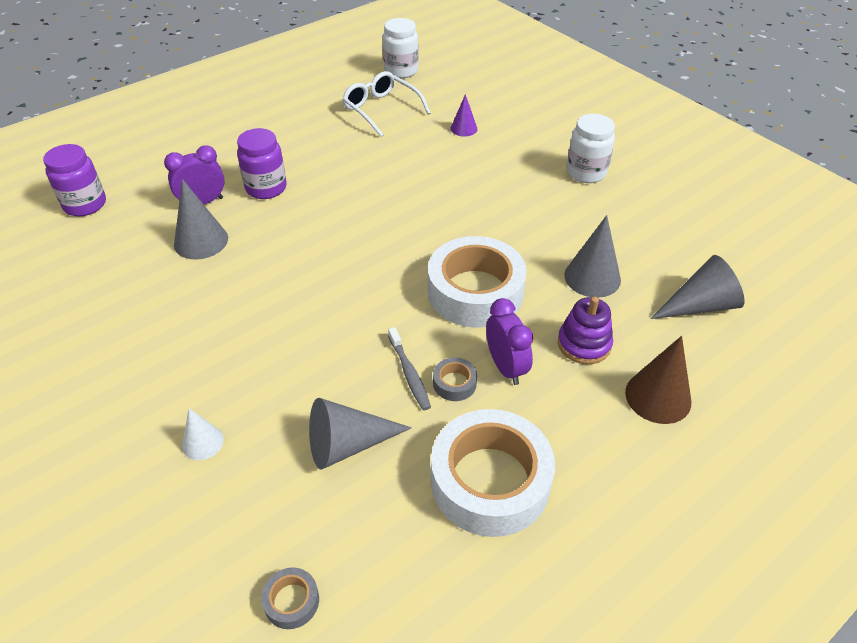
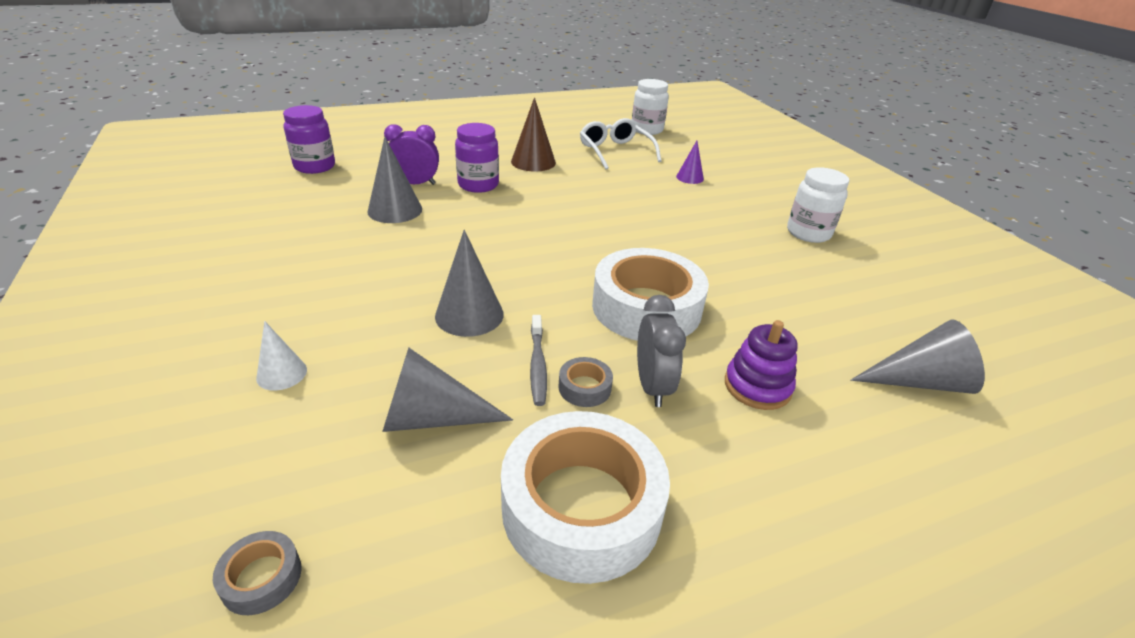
camera: 15 degrees right, 10 degrees down
(506, 367) = (652, 386): purple clock -> grey clock
(592, 277) = (788, 324): grey cone -> grey cone (469, 315)
(658, 397) = (840, 468): brown cone -> brown cone (533, 162)

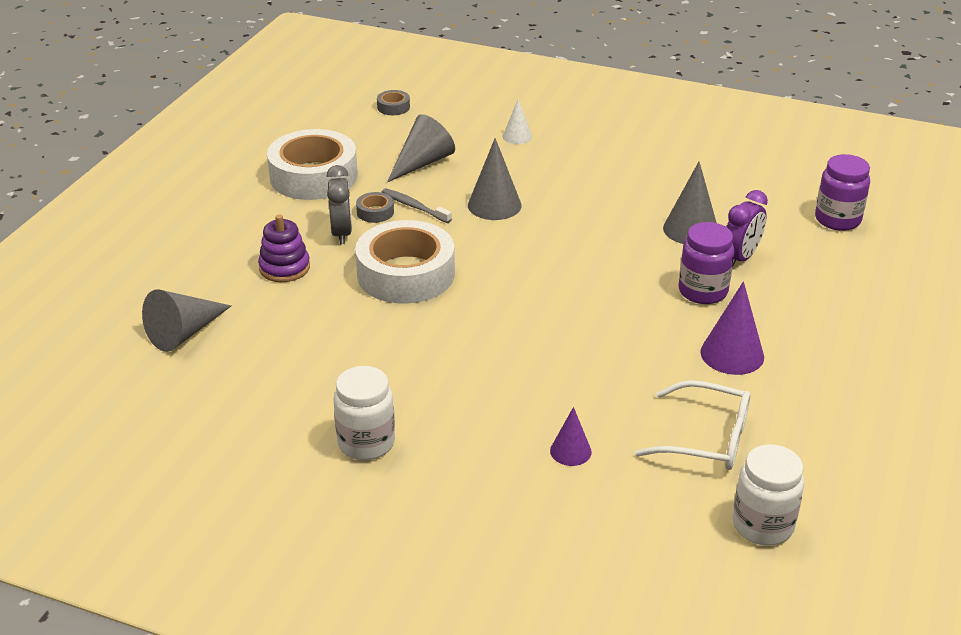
camera: 135 degrees right, 0 degrees up
(533, 162) = (732, 354): brown cone -> purple cone
(652, 386) = (342, 233): grey clock -> grey clock turned 135 degrees counterclockwise

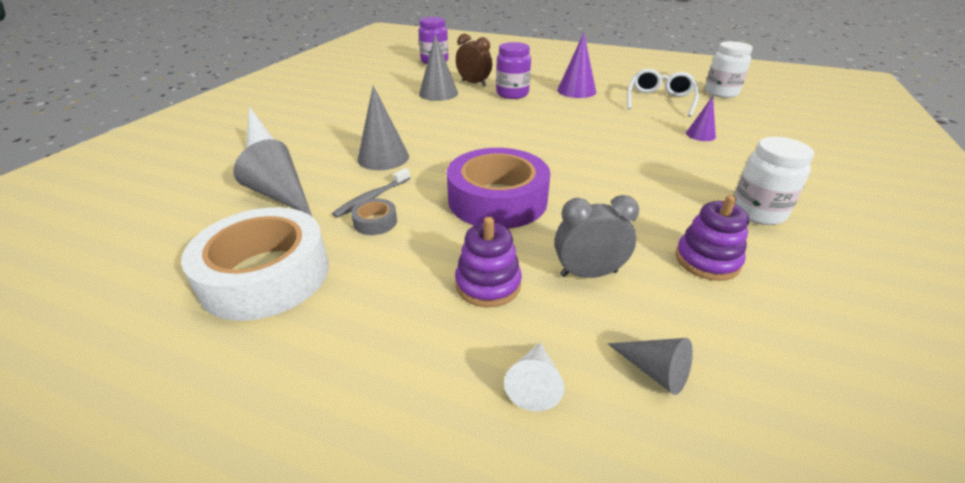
camera: 90 degrees left, 0 degrees up
(184, 333) = (654, 371): grey cone -> grey cone, size x0.60
(189, 284) = (534, 384): none -> white cone
(292, 385) = (707, 260): none -> purple stacking toy
(342, 233) = (415, 243): grey clock -> grey clock (588, 273)
(393, 107) = (125, 218): grey tape -> none
(406, 274) = (497, 200): white tape -> purple tape
(740, 258) = (474, 83): purple clock -> brown clock

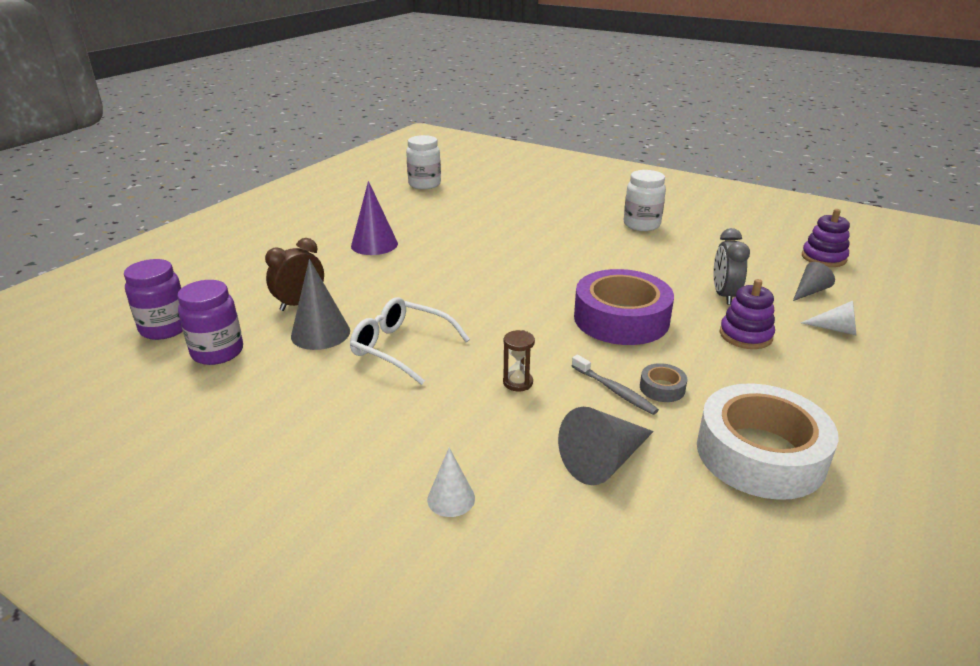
camera: 80 degrees left, 5 degrees down
(383, 157) = (518, 382): grey cone -> brown hourglass
(512, 94) = (359, 282): purple jar -> purple jar (217, 352)
(660, 100) = (428, 211): white glasses -> white glasses (401, 348)
(700, 135) = (513, 213): purple cone -> none
(707, 260) = (701, 254): purple stacking toy -> purple stacking toy (823, 258)

